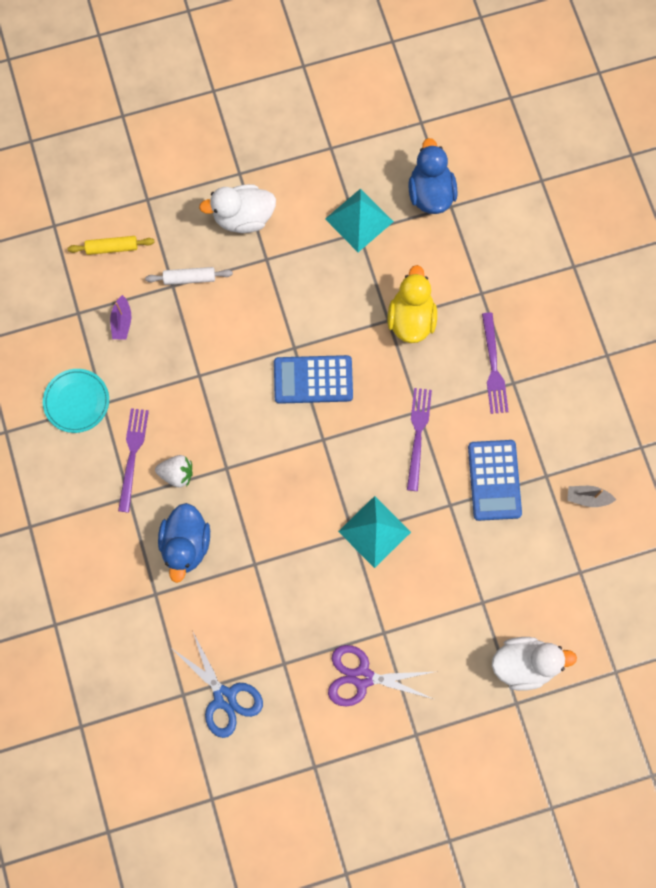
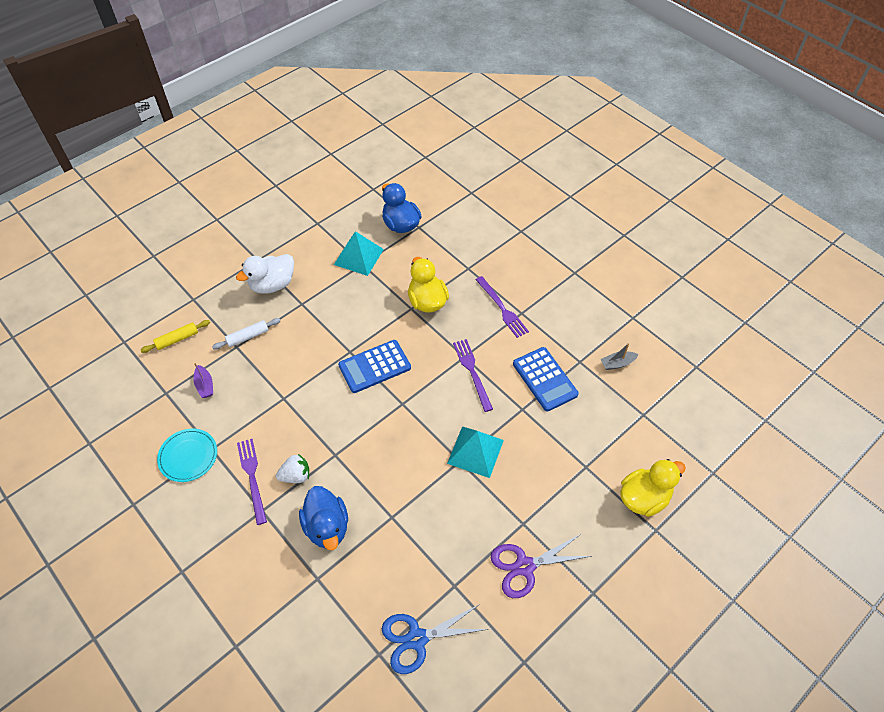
camera: 25 degrees left, 20 degrees down
(224, 697) = (417, 639): blue scissors -> blue scissors turned 135 degrees clockwise
(524, 664) = (644, 498): white duck -> yellow duck

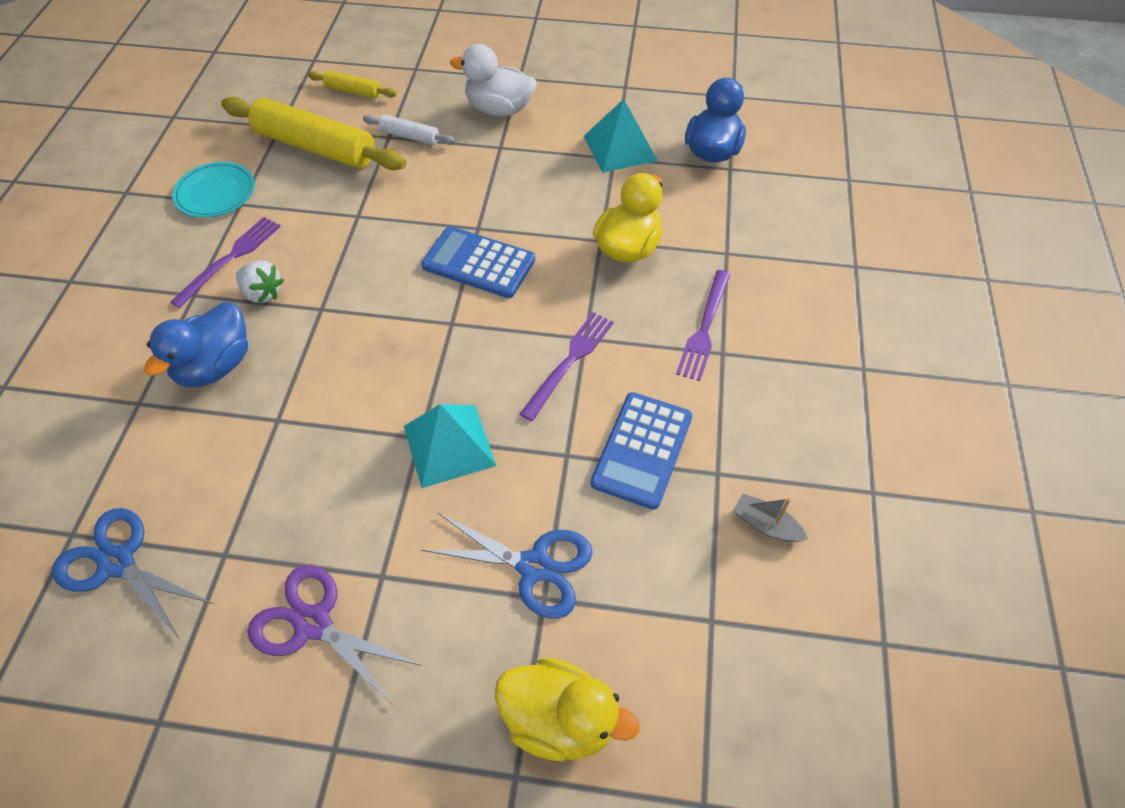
camera: 50 degrees right, 0 degrees up
(205, 385) = (315, 147): purple boat -> yellow rolling pin
(568, 460) = (534, 567): none -> blue scissors

